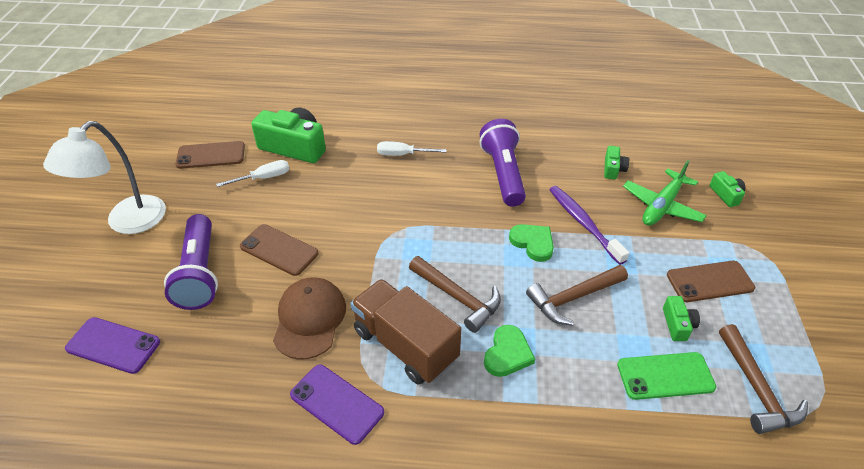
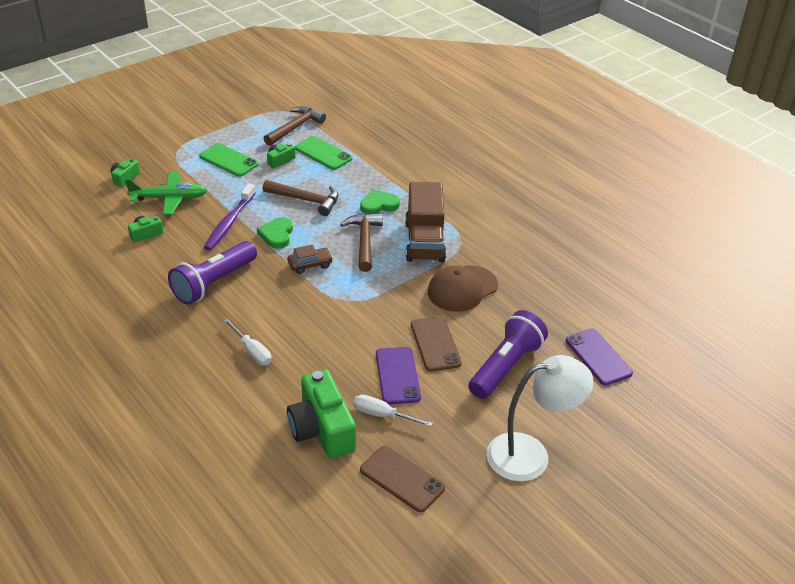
camera: 135 degrees left, 5 degrees down
(336, 403) = (491, 243): purple phone -> purple phone (397, 375)
(465, 239) = (310, 265): none -> brown car
(710, 282) = (228, 160): brown phone -> green phone

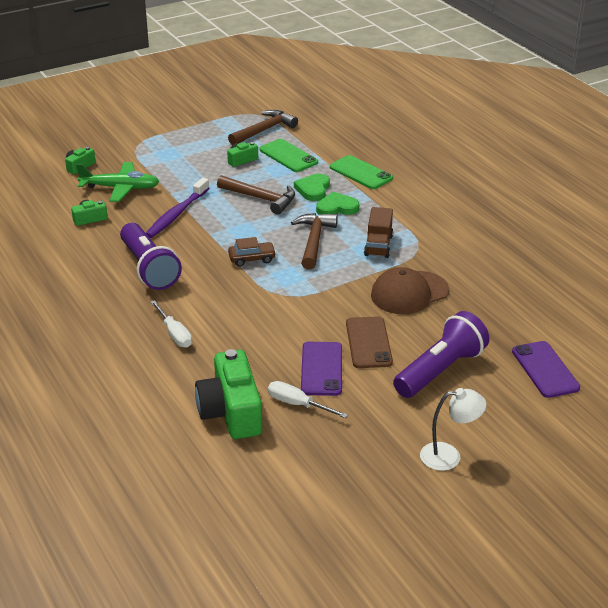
camera: 10 degrees right, 5 degrees down
(214, 283) = (149, 268): purple flashlight -> purple flashlight turned 75 degrees counterclockwise
(228, 160) = (188, 157): green phone -> green phone (361, 173)
(277, 235) = (223, 228): green heart -> green heart (313, 189)
(402, 479) = (305, 465): brown phone -> none
(424, 241) = (378, 246): brown truck -> brown truck, size x0.60
(530, 454) = (449, 456): white lamp -> white lamp, size x0.60

